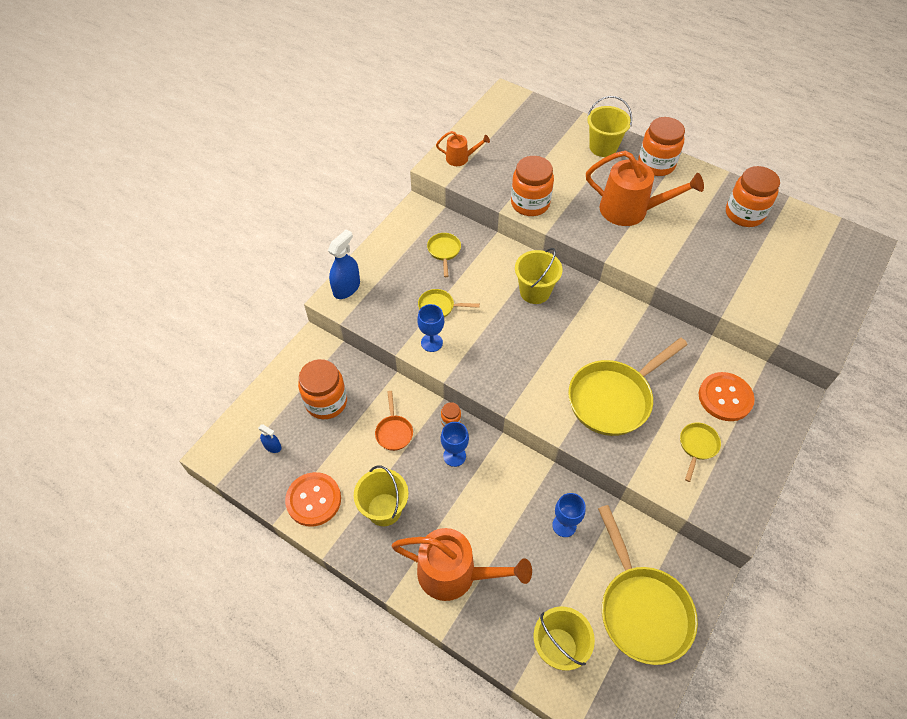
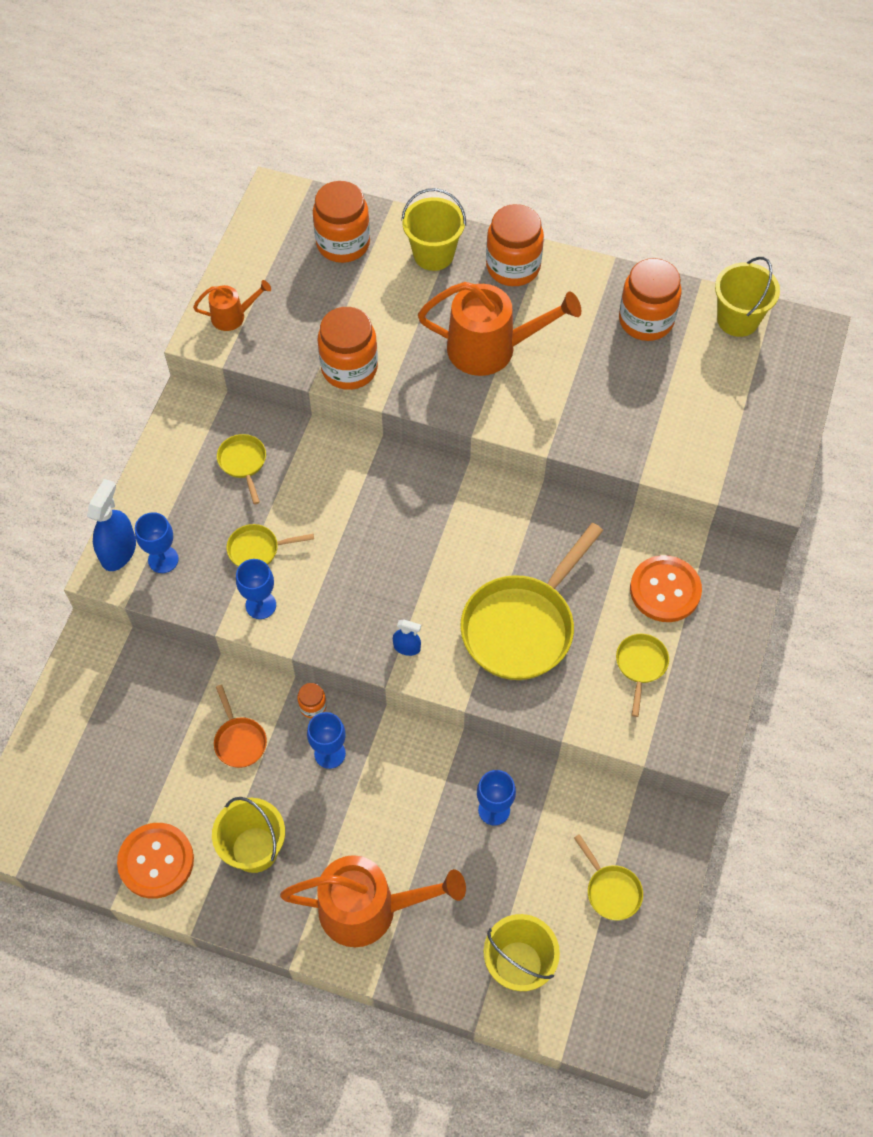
camera: 15 degrees left, 5 degrees up
(272, 446) = (77, 802): blue spray bottle -> blue spray bottle (407, 647)
(326, 402) = (134, 721): orange jar -> orange jar (343, 243)
(374, 299) = (163, 559): none -> blue goblet
(535, 291) = (385, 496): yellow bucket -> yellow bucket (737, 319)
(641, 609) = (611, 890): yellow pan -> yellow pan, size x0.47

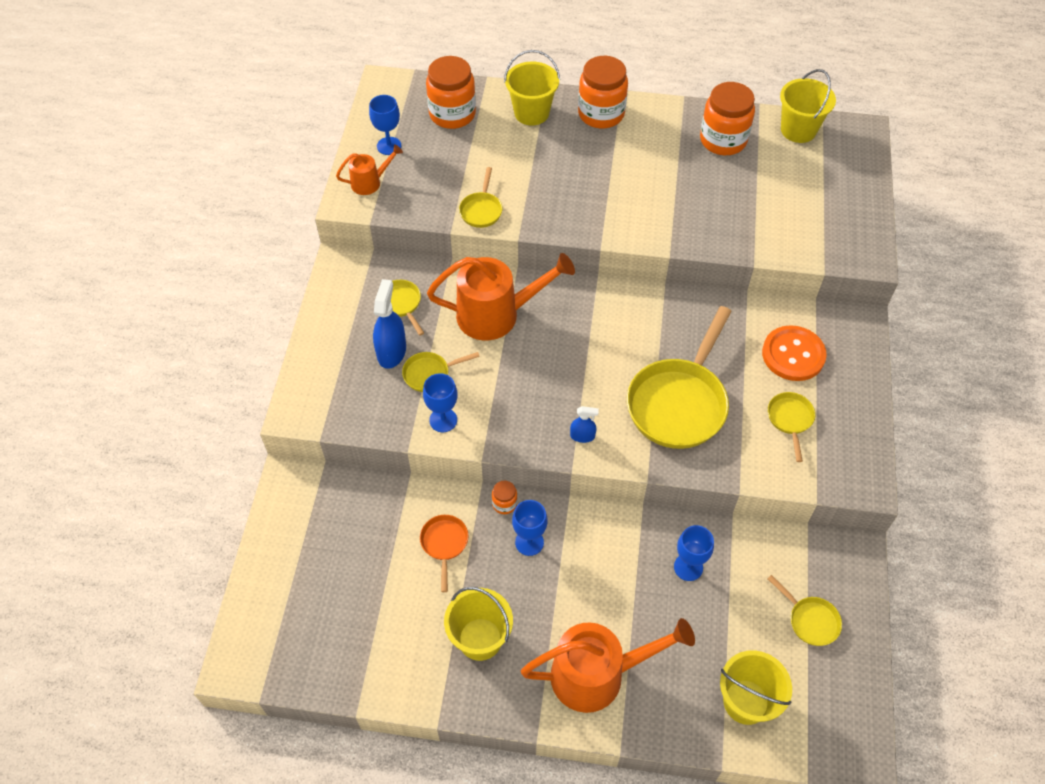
camera: 10 degrees left, 5 degrees down
(118, 551) = (304, 393): blue spray bottle -> blue spray bottle (391, 352)
(156, 861) = (390, 665): orange button -> none
(163, 559) = (346, 395): blue goblet -> blue goblet (389, 146)
(239, 740) = (444, 544): orange pan -> orange pan turned 150 degrees counterclockwise
(349, 368) = (481, 210): orange jar -> yellow pan
(492, 348) = (600, 178): orange watering can -> orange watering can (497, 314)

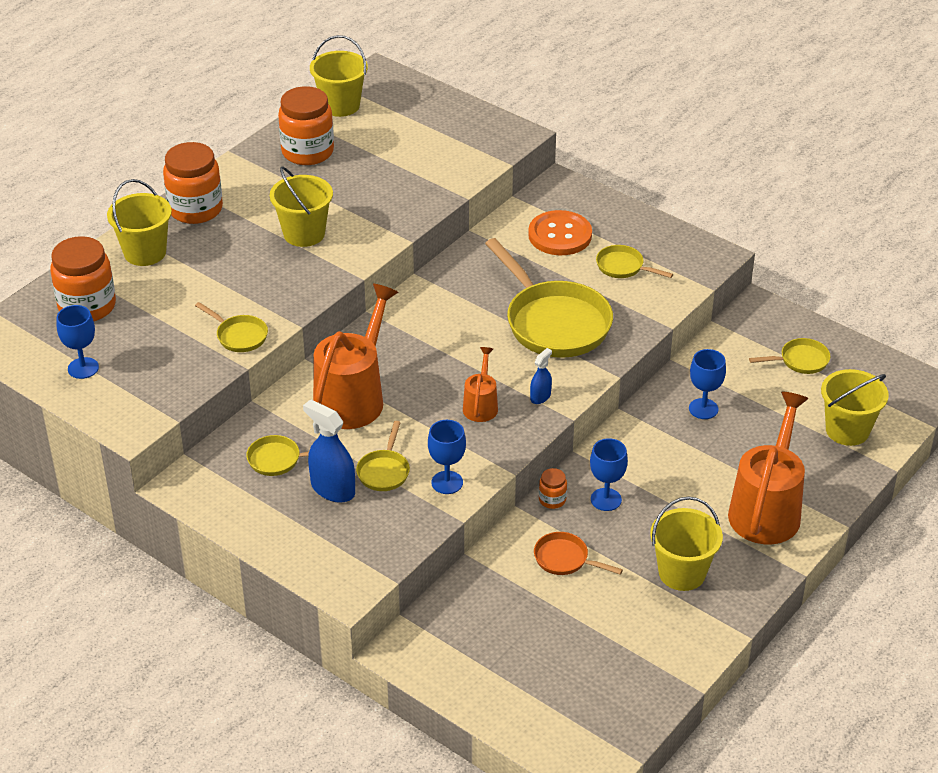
camera: 60 degrees left, 15 degrees down
(370, 182) = (121, 400): orange watering can -> orange watering can (481, 405)
(624, 188) = (304, 234): none -> yellow bucket

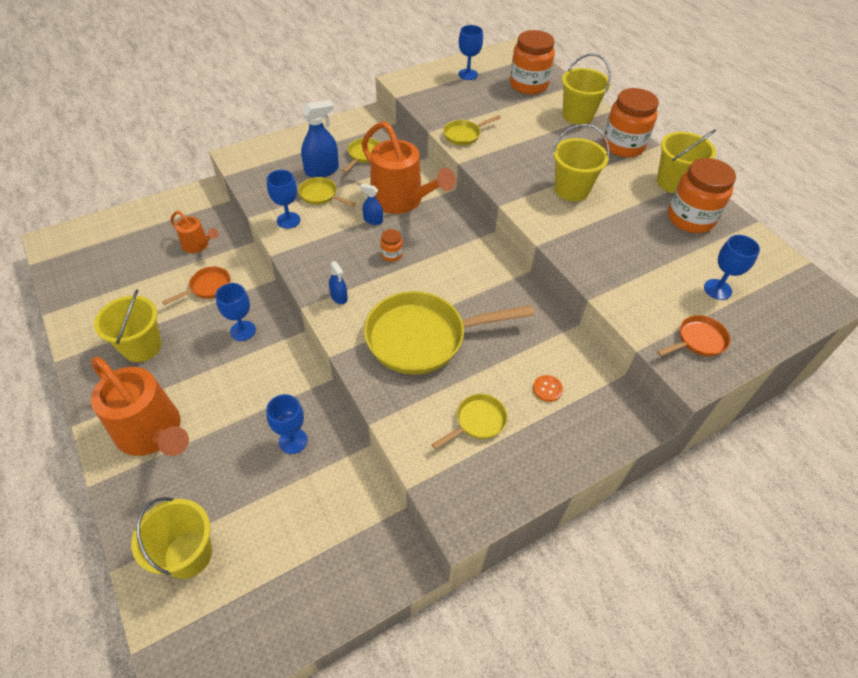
camera: 110 degrees right, 10 degrees up
(340, 105) = (766, 257): yellow bucket -> yellow bucket (673, 182)
(404, 129) = (717, 289): none -> blue goblet
(404, 410) = (373, 220): none -> blue spray bottle
(477, 135) = (698, 341): none -> orange pan
(481, 405) = (352, 260): orange watering can -> orange watering can (198, 245)
(552, 500) = (265, 300): orange jar -> orange jar (391, 254)
(560, 235) = (547, 389): orange button -> orange button, size x0.45
(800, 361) = (304, 564): yellow pan -> none

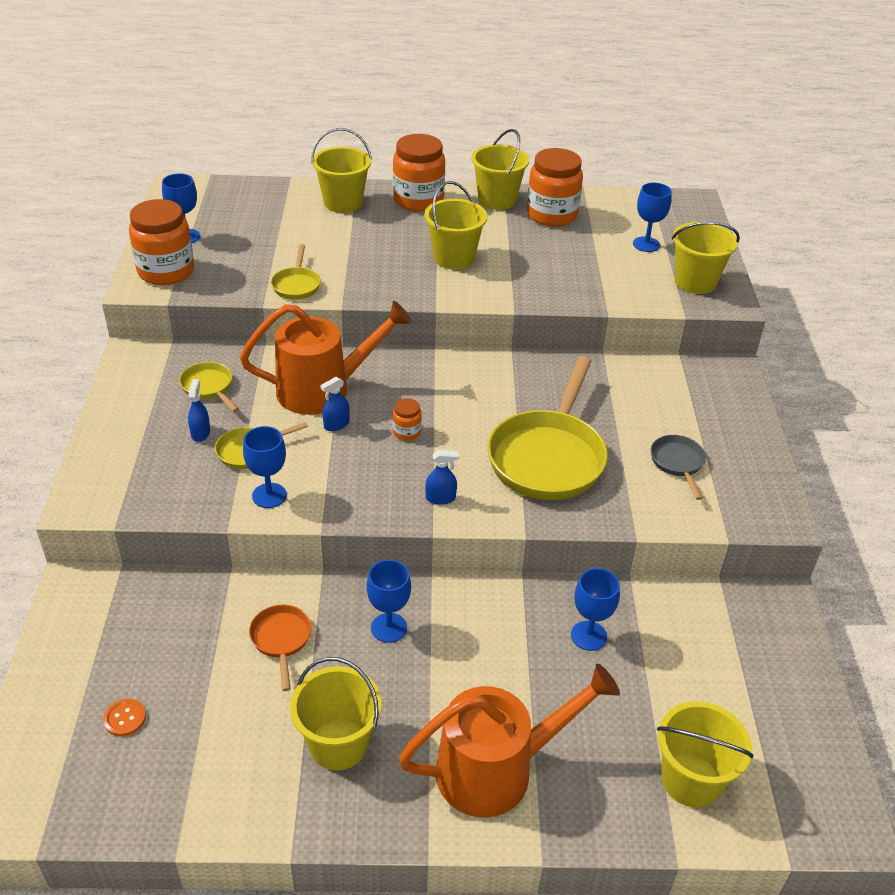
camera: 60 degrees left, 10 degrees down
(198, 245) = (187, 626): orange watering can -> none
(322, 170) = (200, 433): blue spray bottle -> blue spray bottle, size x0.55
(477, 422) = (678, 463): yellow pan -> grey pan
(528, 85) = (255, 207): orange jar -> orange jar (166, 271)
(547, 389) = (666, 403): orange button -> orange button (125, 718)
(698, 341) = (695, 282): orange pan -> yellow bucket

